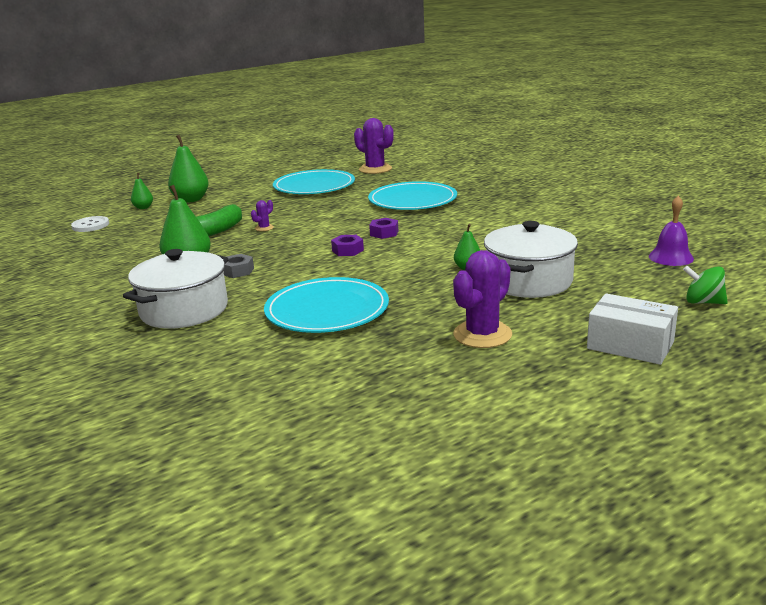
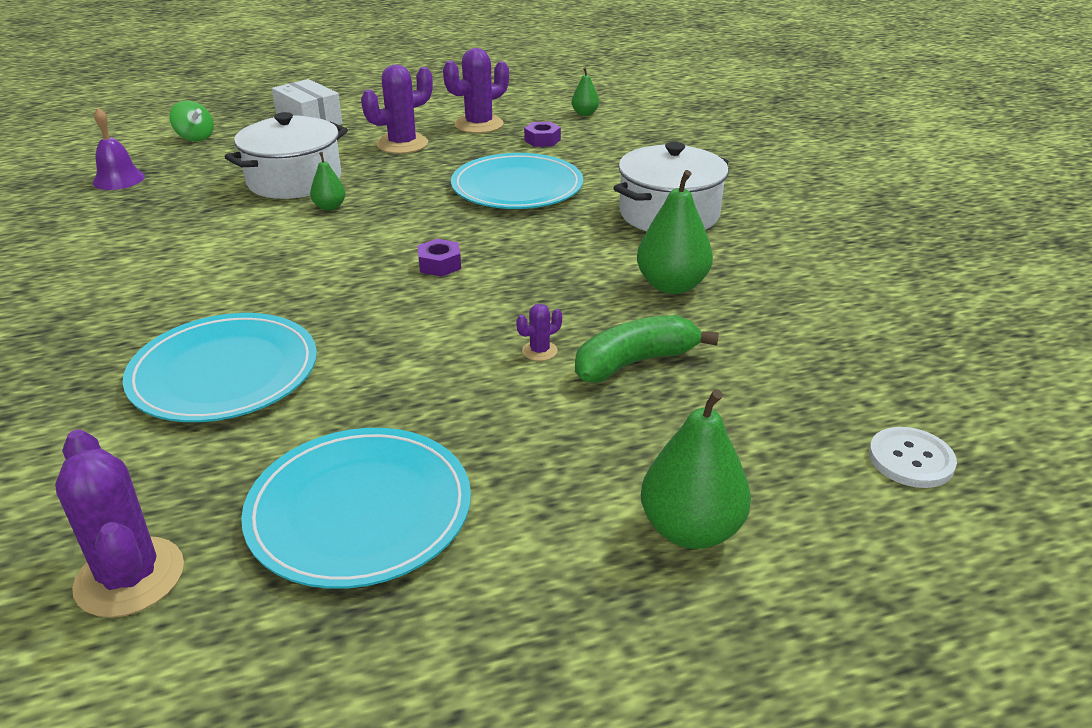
camera: 165 degrees left, 10 degrees up
(143, 207) = (812, 520): green pear -> green pear (585, 114)
(237, 271) = (602, 258): grey nut -> none
(384, 233) = (361, 289): purple nut -> purple nut (542, 140)
(424, 380) = (479, 125): none -> purple cactus

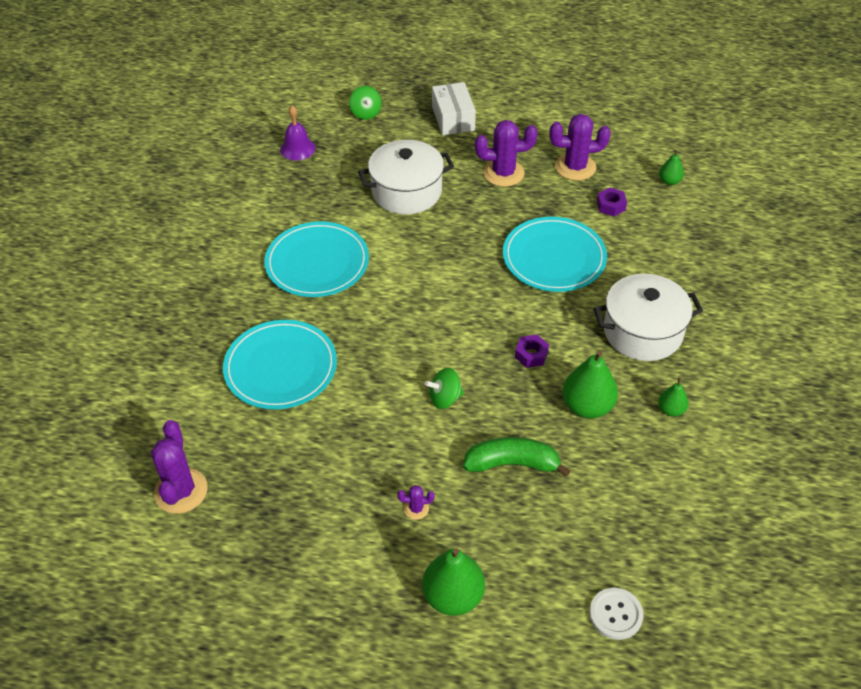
camera: 30 degrees right, 15 degrees up
(330, 207) = (414, 231): green pear -> green pear (671, 410)
(359, 510) = (299, 501): turquoise plate -> turquoise plate (317, 263)
(439, 265) = (451, 322): purple nut -> purple nut (531, 355)
(491, 331) = (445, 398): none -> green spinning top
(539, 351) = (462, 428): purple cactus -> purple cactus (416, 509)

